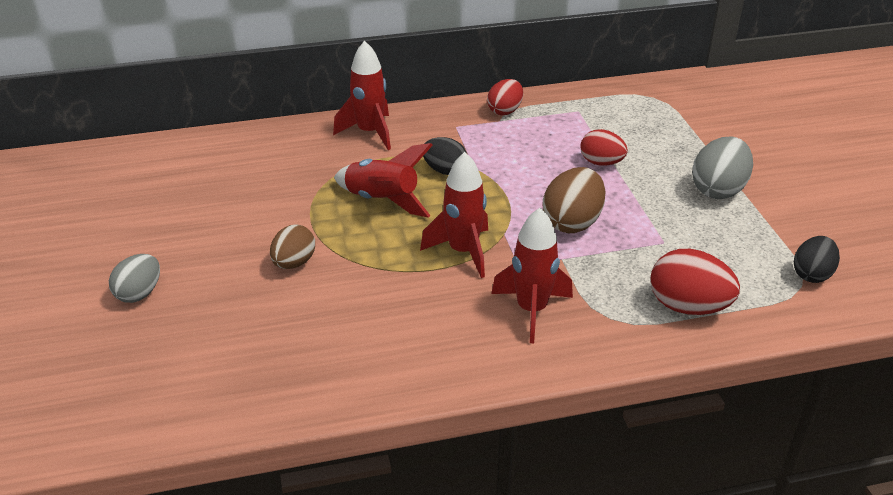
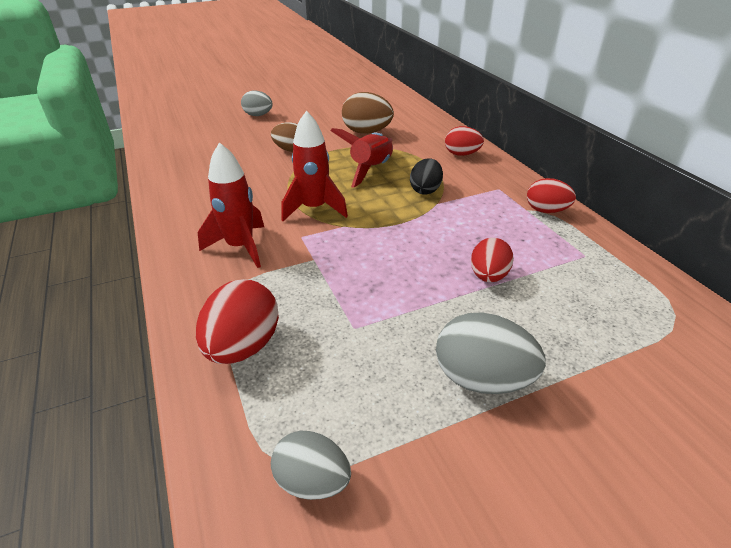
camera: 80 degrees right, 0 degrees up
(370, 132) = (461, 154): red rocket -> red egg
(572, 222) = (371, 262): brown egg -> brown egg (367, 132)
(812, 274) = (312, 481): black egg -> grey egg

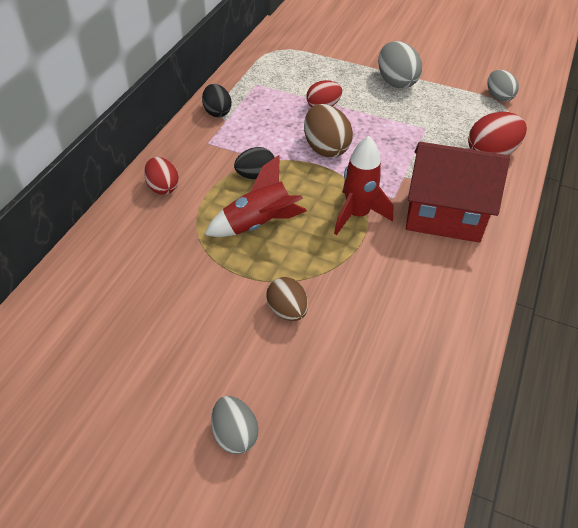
camera: 135 degrees left, 10 degrees up
(240, 247) = (444, 216): red rocket -> red house
(367, 132) = (177, 281): brown egg -> brown egg (325, 148)
(546, 210) = (217, 112): red egg -> black egg

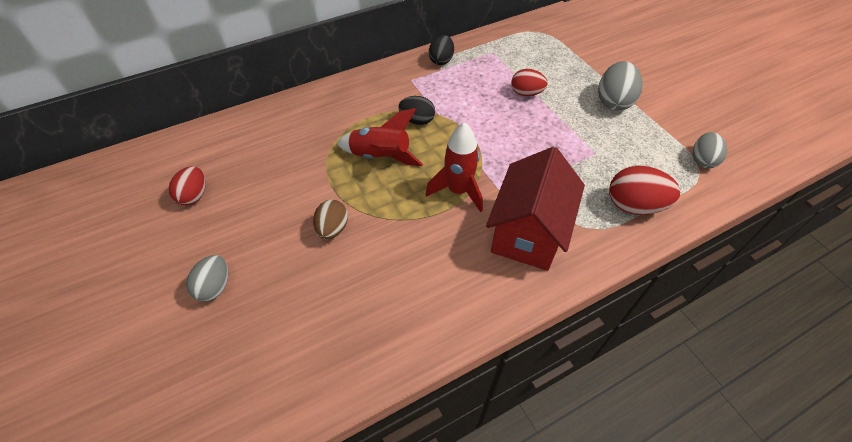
camera: 40 degrees right, 5 degrees up
(163, 187) = (348, 97): red egg -> red egg (194, 195)
(325, 148) = (491, 127): brown egg -> none
(444, 216) = (528, 233): red house -> red house turned 60 degrees clockwise

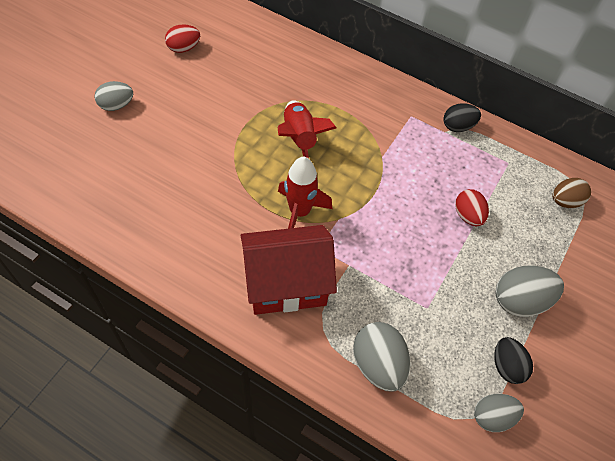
camera: 55 degrees right, 5 degrees up
(332, 229) = (205, 145): brown egg -> brown egg (565, 201)
(417, 120) = (362, 145): black egg -> black egg (507, 366)
(634, 205) = (378, 364): red egg -> grey egg

